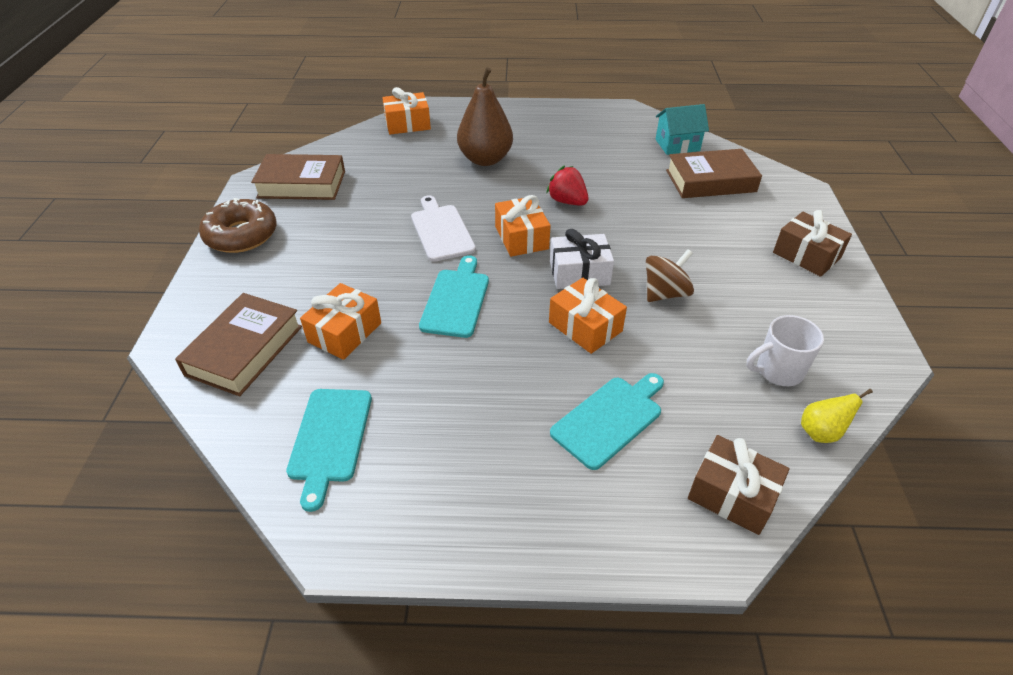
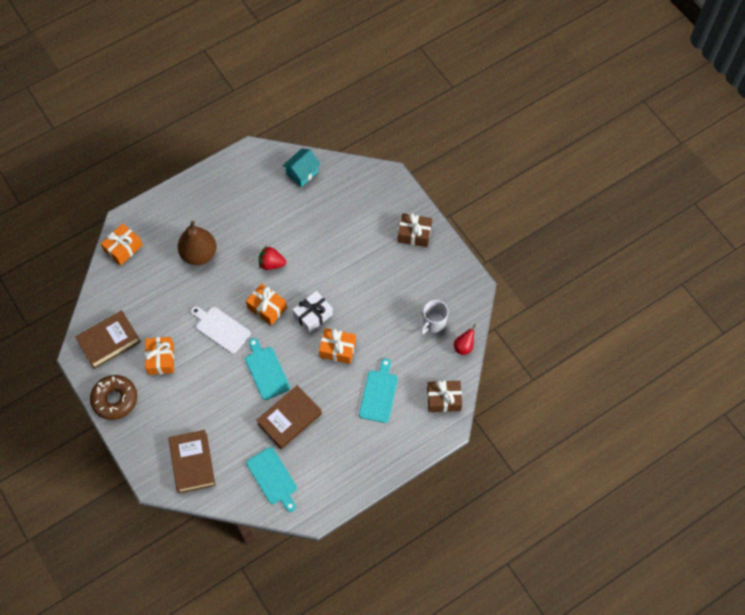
camera: 35 degrees left, 20 degrees up
(345, 332) = (230, 423): orange gift -> orange gift (161, 359)
(665, 293) = (361, 304): brown spinning top -> none
(710, 181) = (338, 198): brown book -> brown book (289, 419)
(821, 432) = (463, 347): yellow pear -> red pear

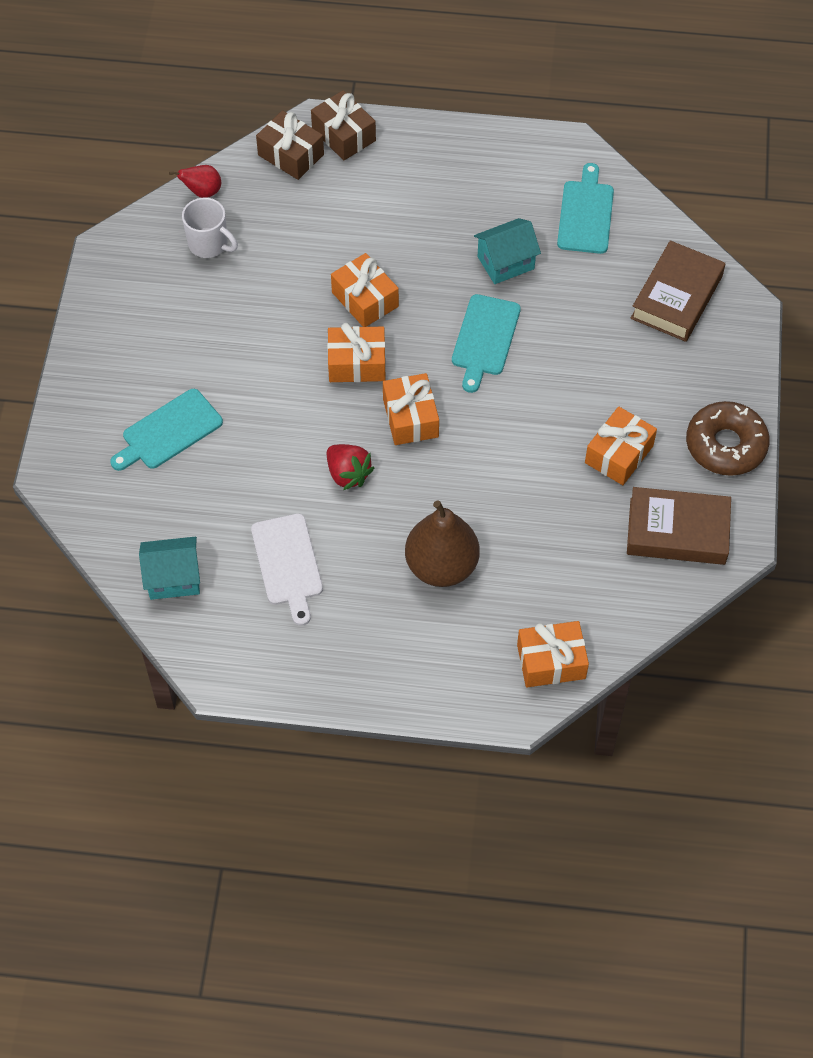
camera: 140 degrees left, 5 degrees down
(221, 328) = (500, 436): white cutting board -> white cutting board (288, 564)
(289, 419) = (505, 263): brown book -> turquoise house
(313, 315) = (357, 363): white gift -> orange gift
(379, 394) = (364, 214): turquoise cutting board -> turquoise cutting board (169, 431)
(414, 234) = (110, 370): brown gift -> brown gift (344, 135)
(433, 323) = (209, 244): white mug -> white mug turned 45 degrees clockwise

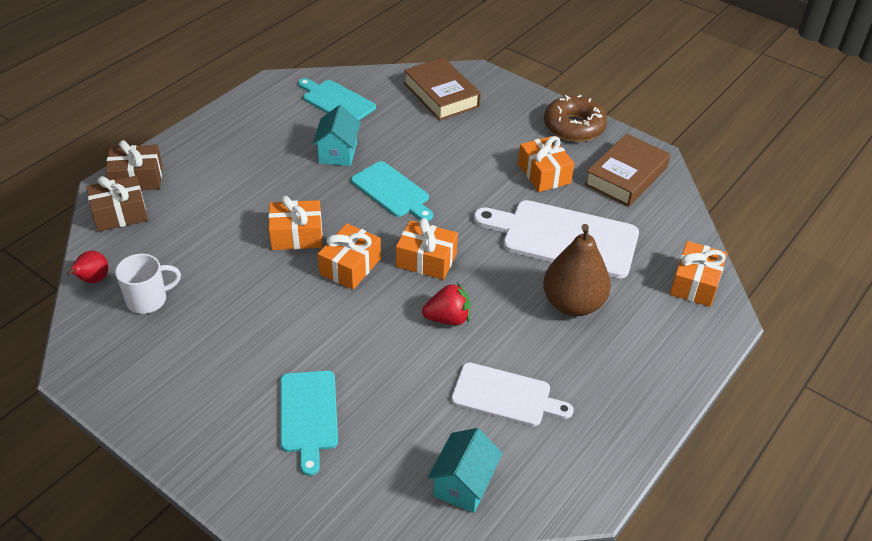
camera: 60 degrees left, 15 degrees down
(531, 517) = (564, 238): none -> white cutting board

